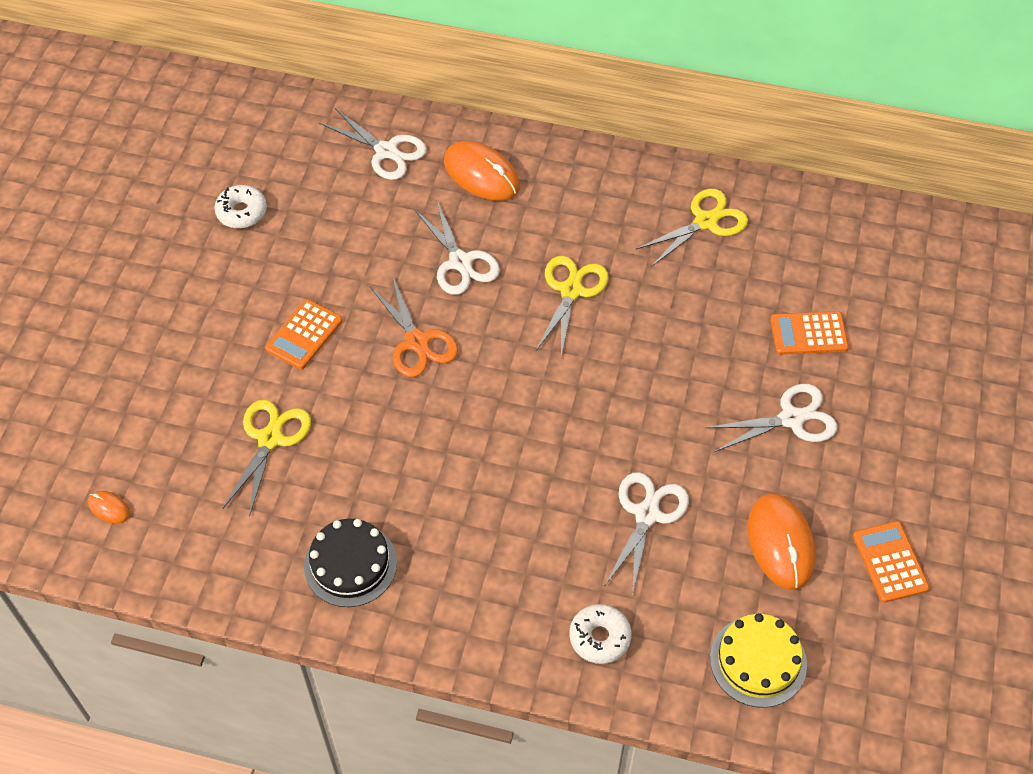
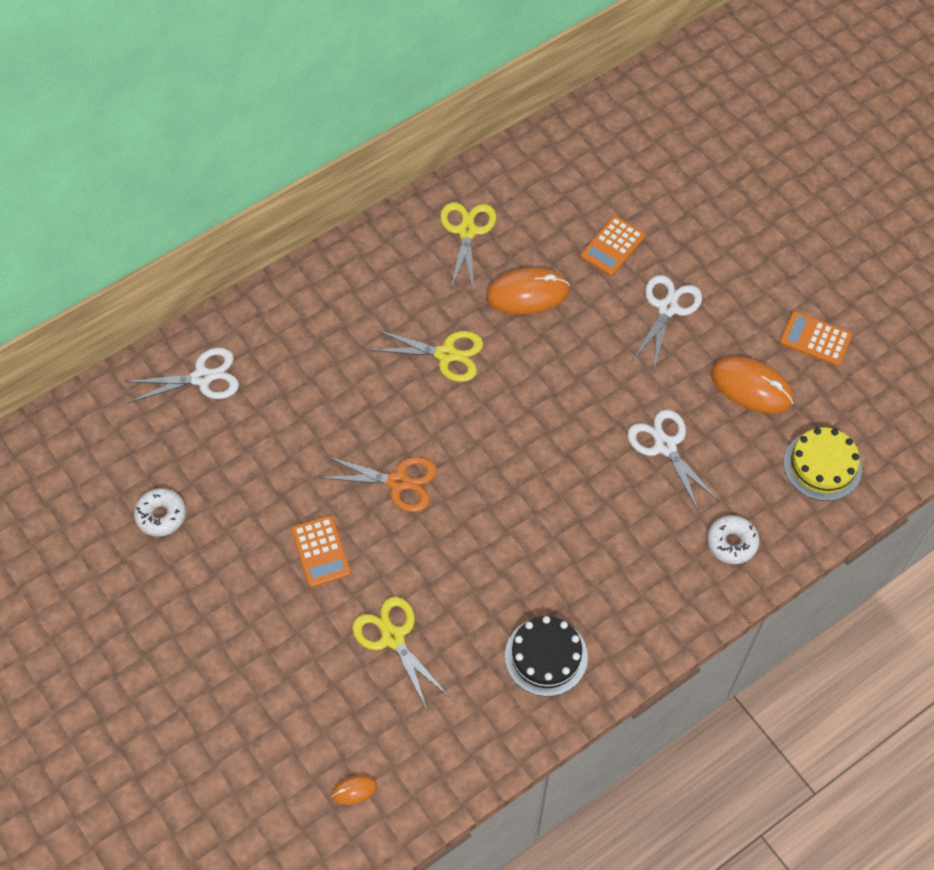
camera: 50 degrees left, 5 degrees up
(460, 262) = (354, 404): white scissors -> none
(481, 174) = (288, 333): orange mouse -> orange mouse (527, 294)
(571, 290) = (446, 354): yellow scissors -> yellow scissors turned 135 degrees clockwise

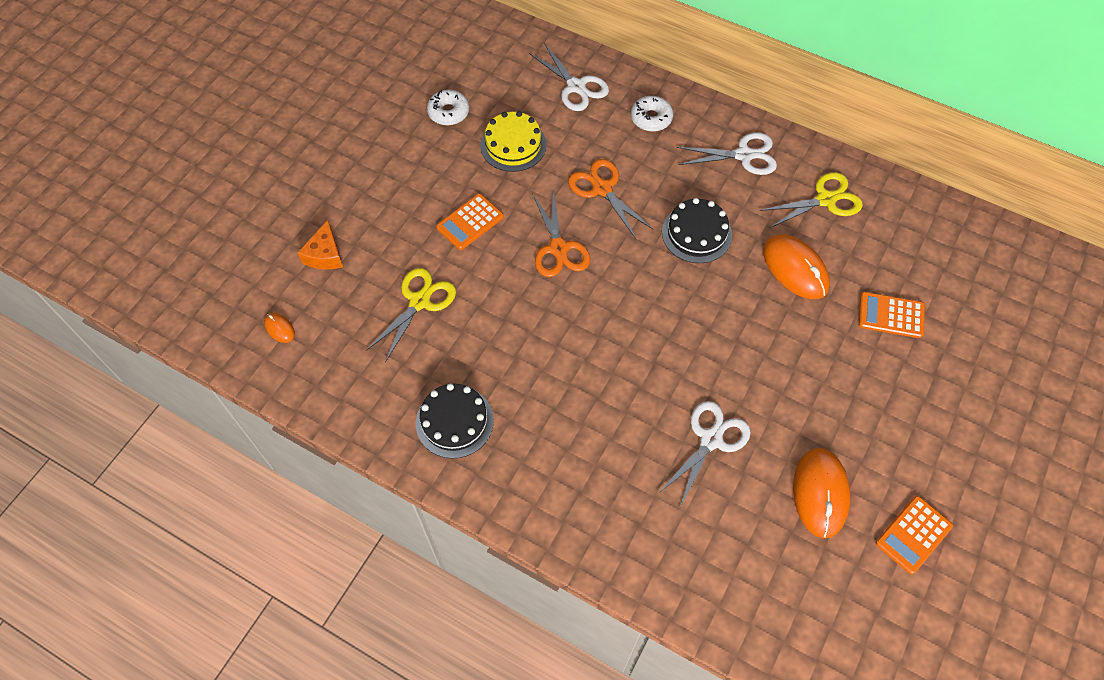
camera: 65 degrees right, 0 degrees up
(283, 712) = (325, 255): none -> orange cheese
(348, 412) = (602, 189): none -> orange scissors
(446, 354) = (696, 233): yellow scissors -> black cake
(667, 308) = (857, 386): white scissors -> white scissors (744, 155)
(731, 543) = (643, 537): white donut -> white donut (651, 118)
(815, 339) = (913, 535): orange calculator -> orange calculator turned 135 degrees counterclockwise
(822, 465) = (774, 593): yellow cake -> yellow cake (513, 145)

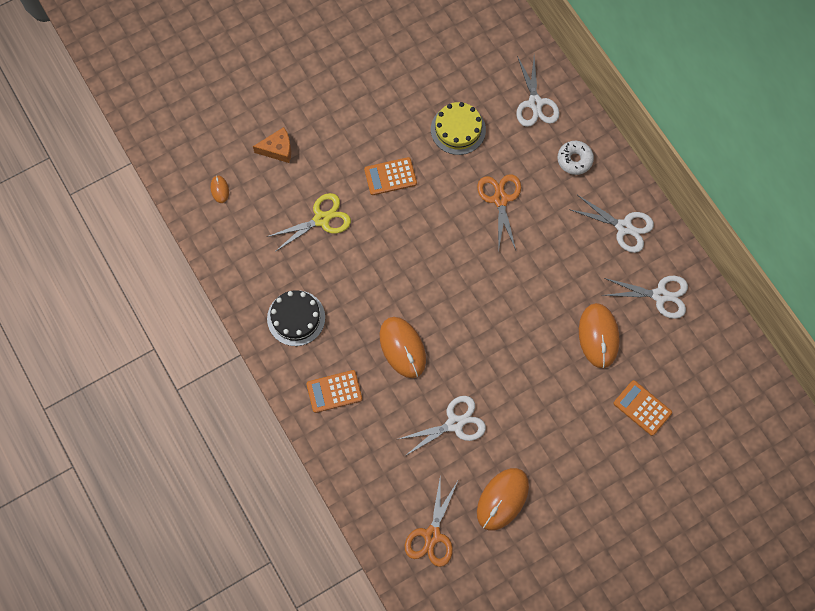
camera: 30 degrees right, 10 degrees up
(325, 255) = (277, 149): orange cheese -> orange cheese turned 135 degrees counterclockwise
(448, 112) = (427, 77): white donut -> none
(558, 248) = (440, 230): orange scissors -> orange scissors (432, 535)
(598, 389) = (402, 348): none -> orange mouse
(696, 233) = (545, 271): black cake -> none
(825, 200) = (660, 295): yellow scissors -> white scissors
(913, 535) = (544, 560): orange calculator -> orange calculator (334, 391)

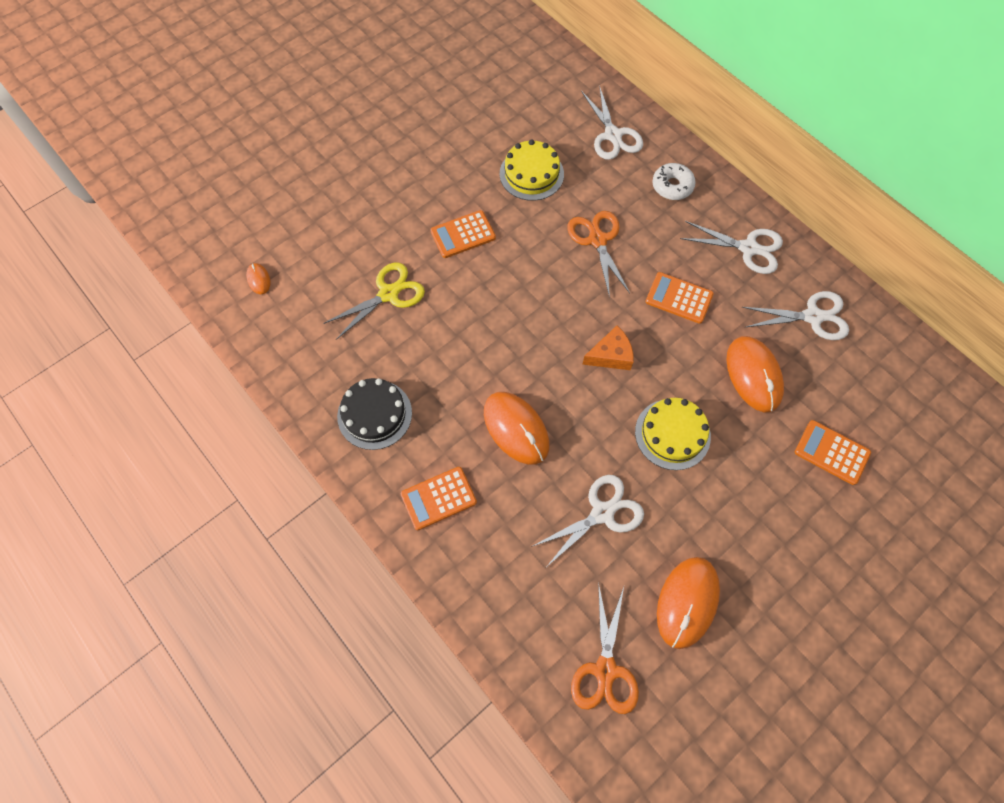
camera: 10 degrees left, 5 degrees down
(277, 149) = (323, 225): orange cheese -> orange cheese (611, 355)
(522, 372) = (672, 434): none -> yellow cake
(555, 261) = (679, 298): none -> orange calculator

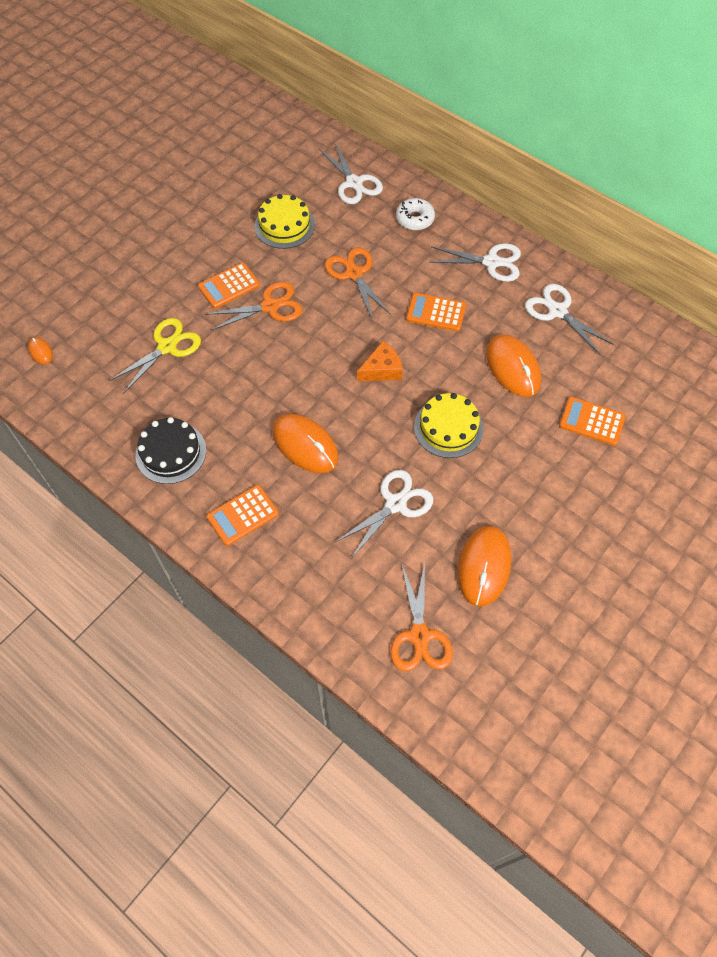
camera: 10 degrees left, 5 degrees down
(502, 264) = (270, 306): none -> orange scissors
(813, 317) = (557, 311): white scissors -> white scissors turned 120 degrees counterclockwise

